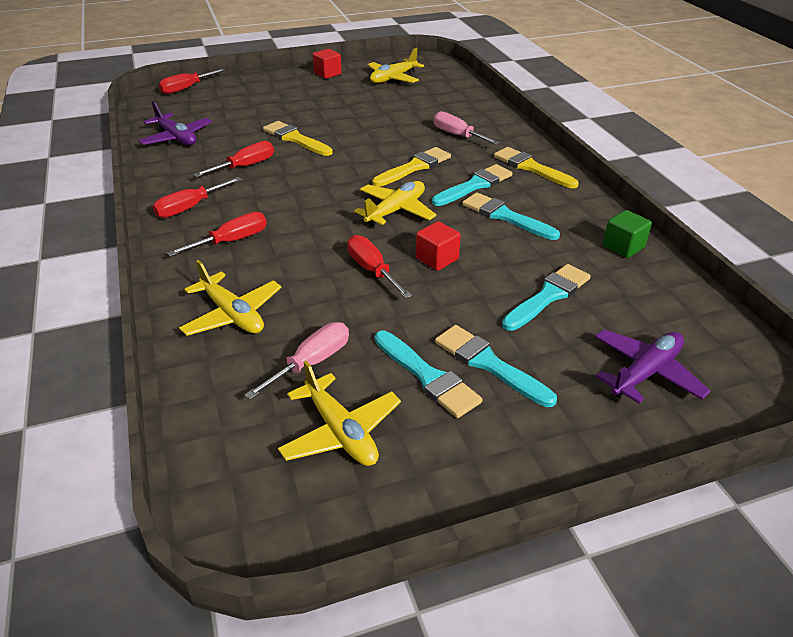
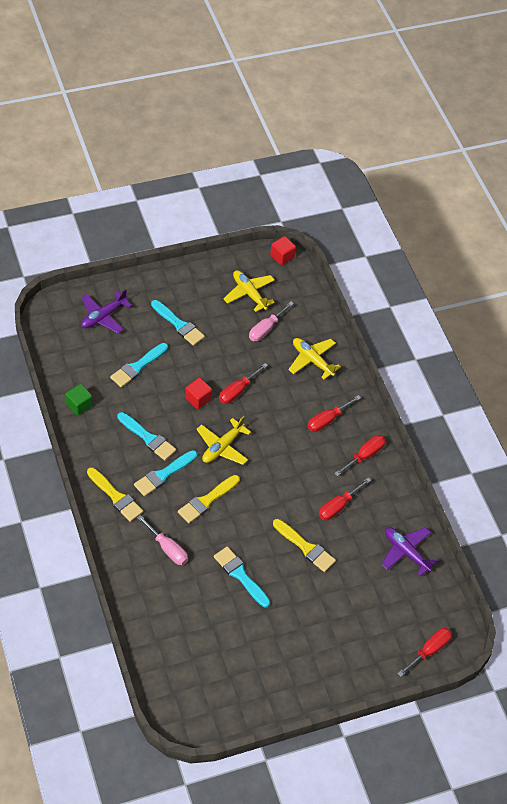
camera: 175 degrees right, 15 degrees up
(327, 74) = (291, 683): red cube -> red cube (282, 256)
(372, 270) = (237, 391): red screwdriver -> red screwdriver turned 75 degrees clockwise
(393, 78) = (221, 669): yellow plane -> none
(427, 377) = (209, 319): turquoise brush -> turquoise brush (240, 575)

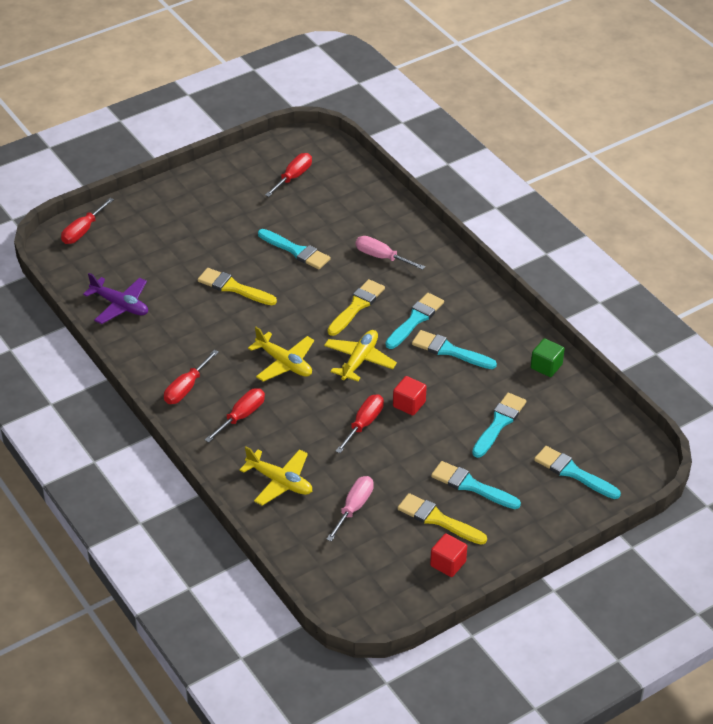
camera: 170 degrees right, 10 degrees down
(103, 316) = (573, 472): purple plane -> turquoise brush
(116, 496) = (458, 289): yellow brush -> yellow brush (438, 519)
(249, 293) = (393, 550): yellow plane -> yellow plane (284, 363)
(282, 256) = (365, 617): red cube -> red cube (448, 563)
(338, 506) = (206, 331): red screwdriver -> red screwdriver (293, 177)

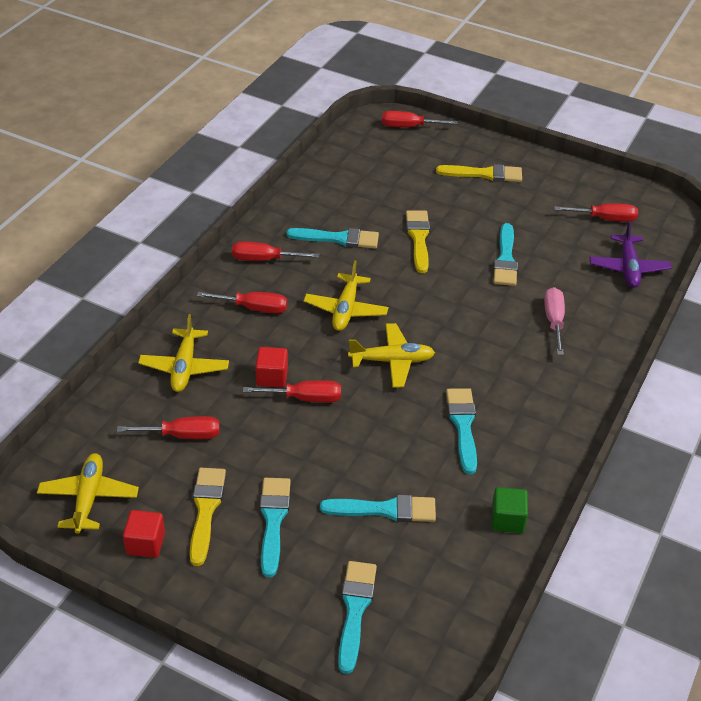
camera: 60 degrees right, 0 degrees up
(120, 305) = (336, 181): purple plane -> purple plane (628, 268)
(354, 508) = (182, 435): pink screwdriver -> red screwdriver
(357, 306) = (467, 330): yellow brush -> yellow brush (484, 174)
(382, 583) = (89, 498): none -> yellow plane
(409, 404) = (358, 422): red cube -> red cube (272, 377)
(415, 320) = (486, 381): turquoise brush -> turquoise brush (338, 239)

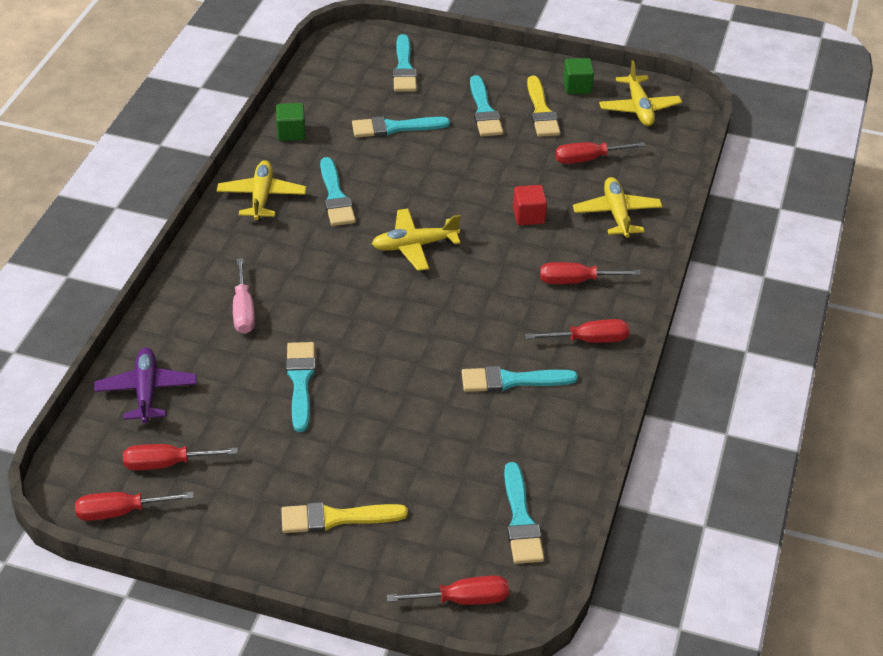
camera: 170 degrees right, 0 degrees up
(145, 543) = (577, 87): red cube -> green cube
(305, 398) = (490, 201): red screwdriver -> red screwdriver (120, 512)
(346, 309) = (476, 293): yellow plane -> yellow plane (262, 197)
(360, 158) = (520, 520): none -> turquoise brush
(418, 238) = (412, 396): yellow brush -> none

